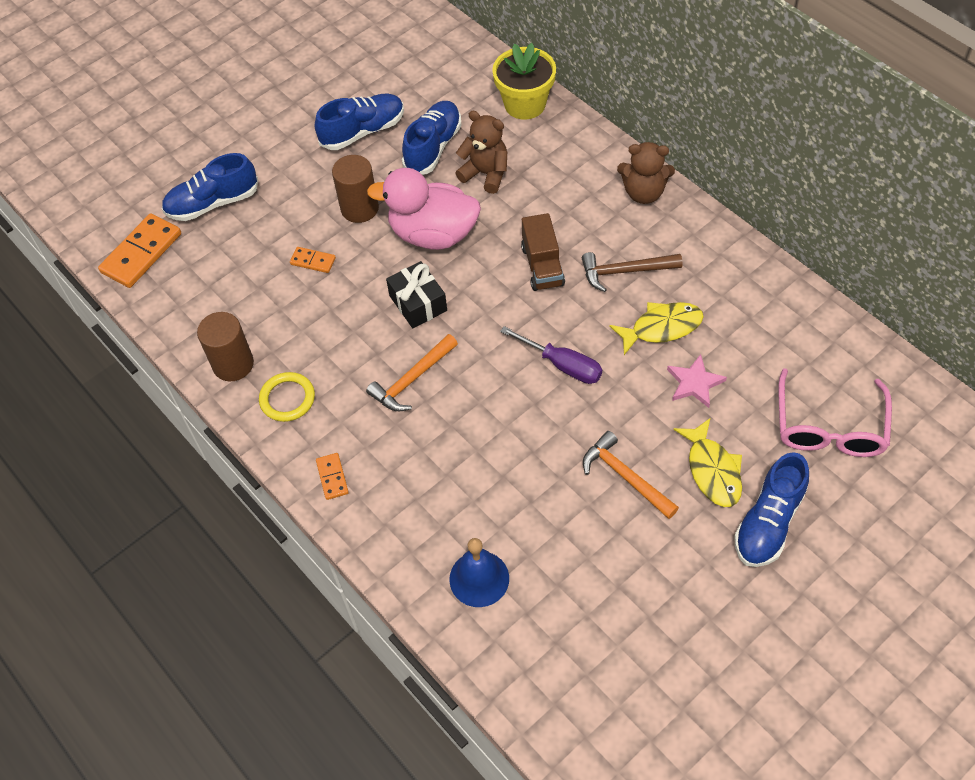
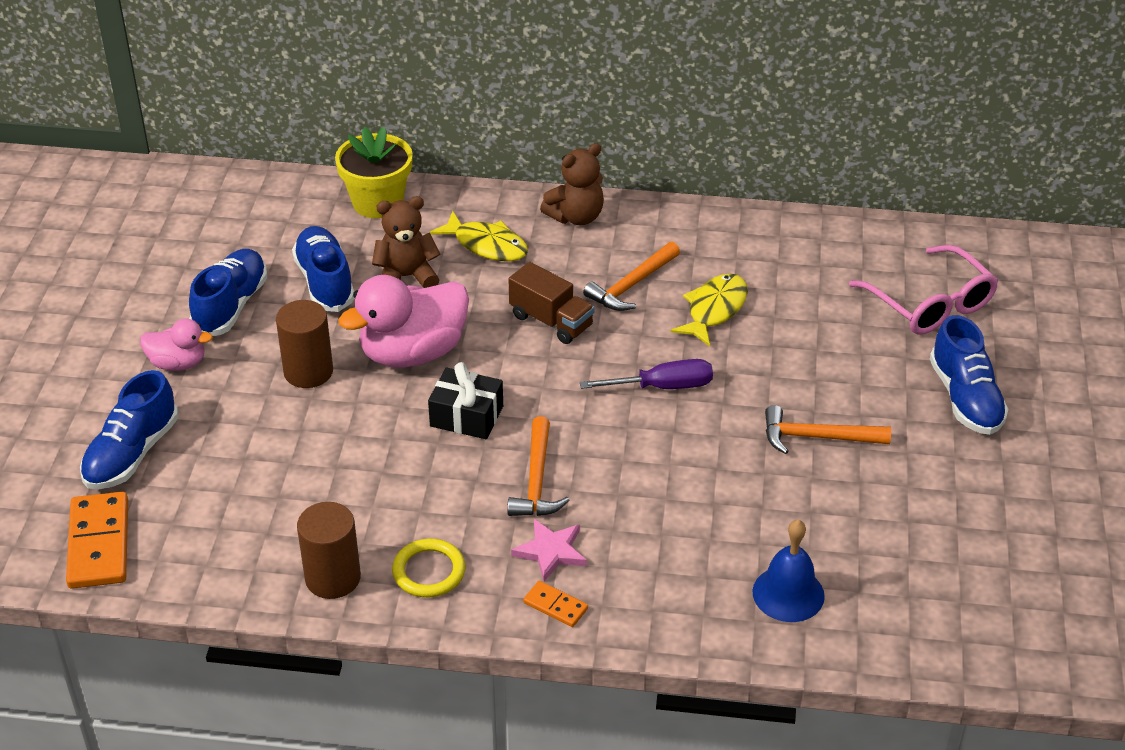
camera: 45 degrees left, 15 degrees down
(295, 155) = (178, 363): none -> pink duck
(313, 261) = (312, 442): orange domino -> none
(625, 271) = (631, 285): brown hammer -> orange hammer
(694, 383) = (790, 335): pink star -> pink star (551, 552)
(712, 470) = (880, 389): yellow fish -> yellow fish (486, 245)

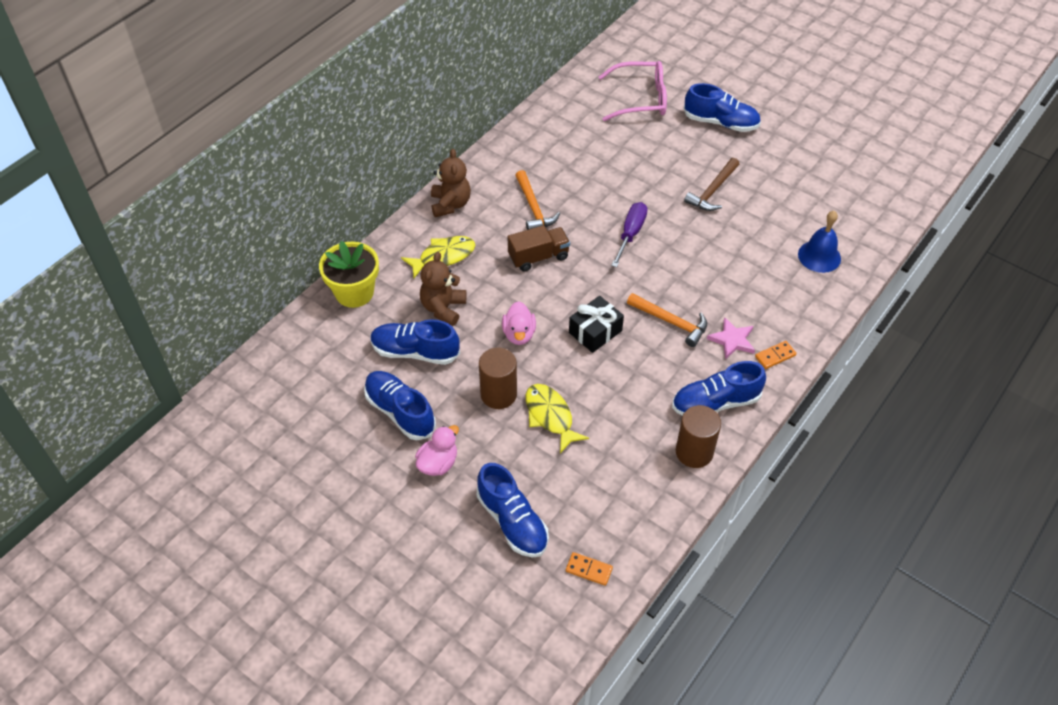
camera: 60 degrees left, 10 degrees up
(99, 544) = (589, 569): orange domino -> orange domino, size x0.51
(413, 353) = (519, 334): pink duck -> pink duck, size x0.54
(429, 571) = (715, 403): yellow ring -> blue shoe
(714, 310) = (582, 183): yellow fish -> yellow fish (550, 416)
(817, 437) = (712, 191): orange hammer -> brown hammer

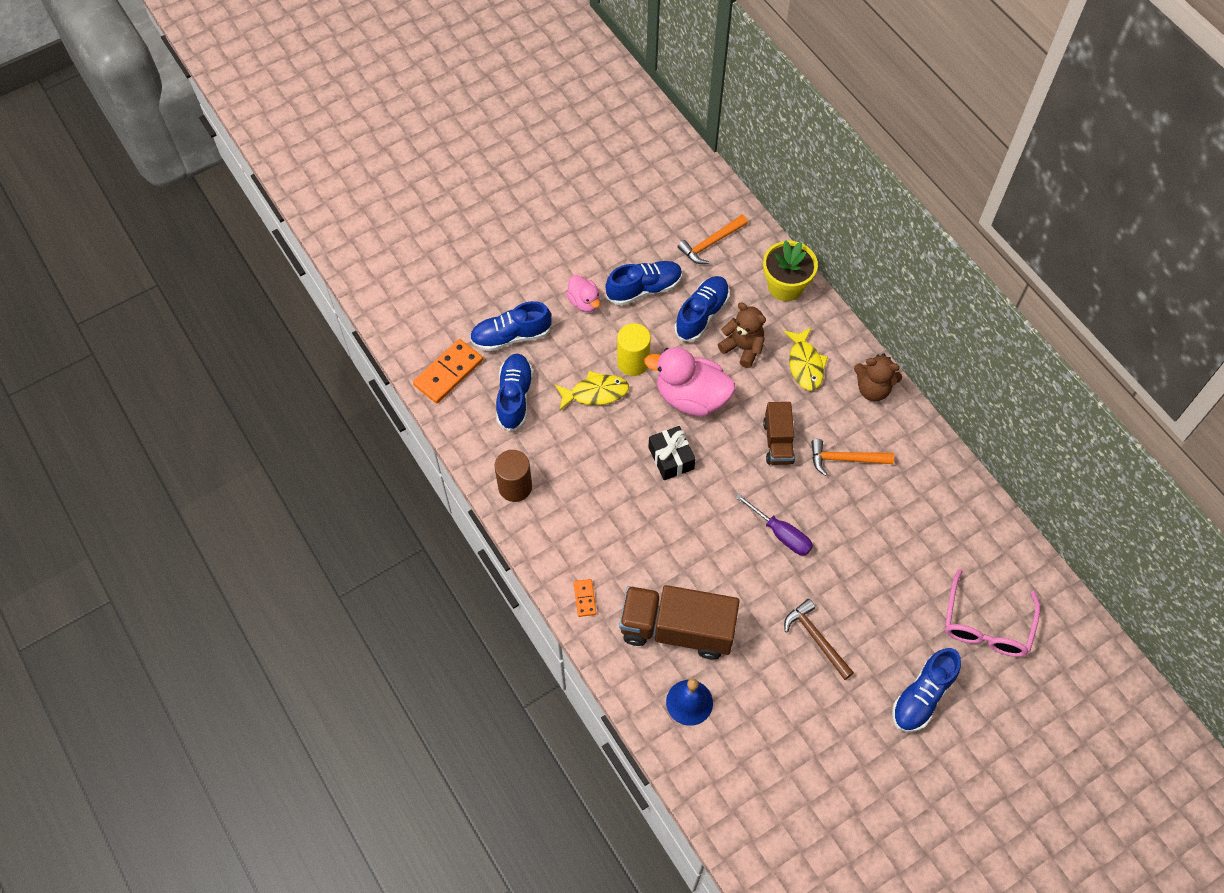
camera: 110 degrees right, 10 degrees up
(498, 394) = (633, 362): brown cylinder -> yellow cylinder
(519, 334) = (691, 397): pink duck -> pink duck, size x1.86
(589, 569) = (448, 373): orange domino -> orange domino, size x1.97
(671, 322) = (658, 525): orange hammer -> orange hammer (711, 243)
(715, 403) = (556, 525): blue shoe -> blue shoe (514, 397)
(732, 340) = (617, 569): pink star -> none
(761, 281) = (677, 629): none -> brown truck

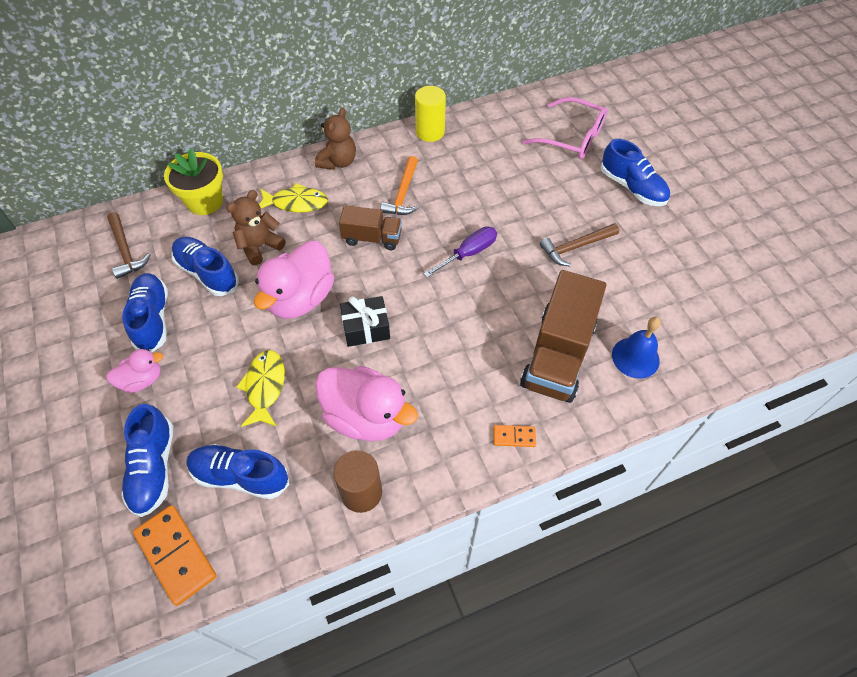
camera: 80 degrees left, 5 degrees down
(582, 476) = (366, 417): none -> pink duck
(633, 362) = (240, 344): yellow cylinder -> yellow cylinder (430, 132)
(711, 243) = (126, 251): orange hammer -> brown hammer

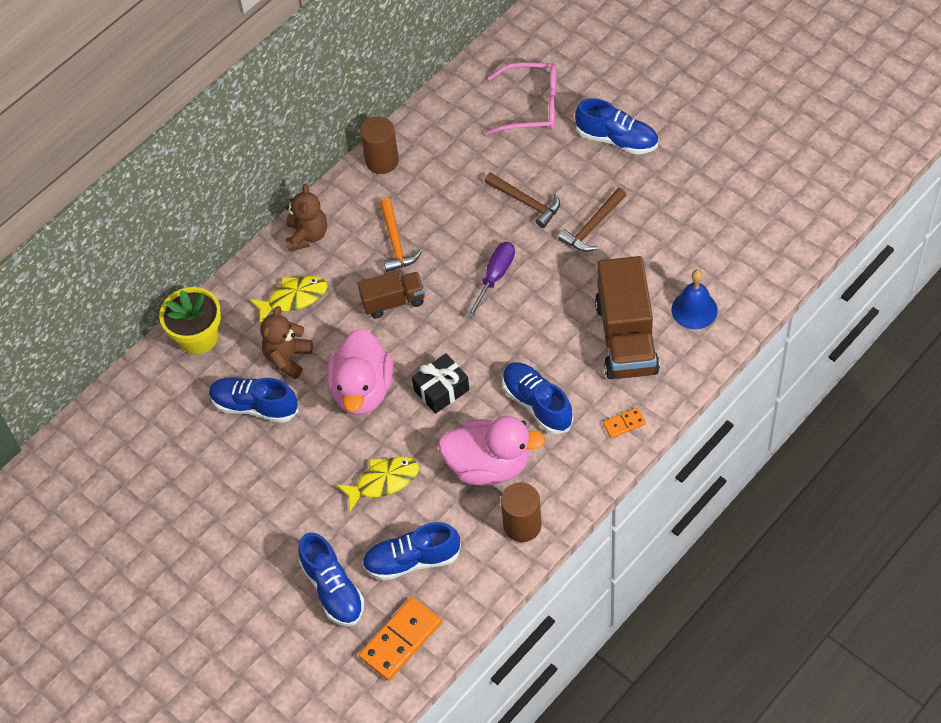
camera: 20 degrees left, 0 degrees up
(126, 251) = (156, 421): brown hammer -> brown hammer (526, 202)
(142, 380) = (267, 526): pink duck -> none
(152, 319) = (234, 471): blue shoe -> blue shoe (537, 404)
(176, 555) = (400, 640): orange domino -> orange domino turned 75 degrees counterclockwise
(265, 387) = (383, 481): yellow fish -> yellow fish turned 90 degrees clockwise
(430, 132) = (382, 161): yellow cylinder -> brown cylinder

